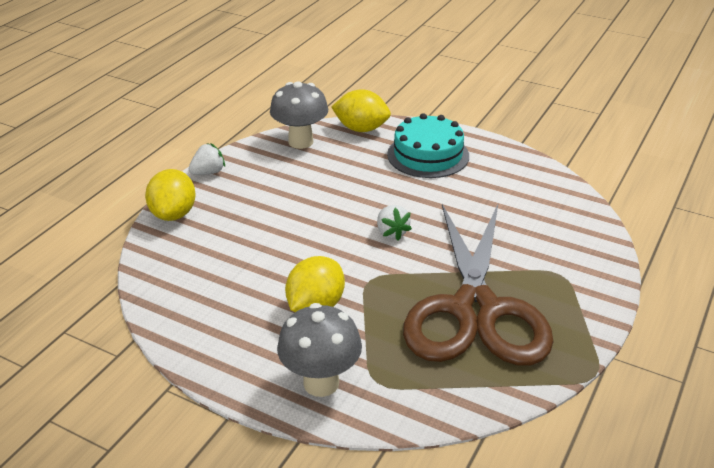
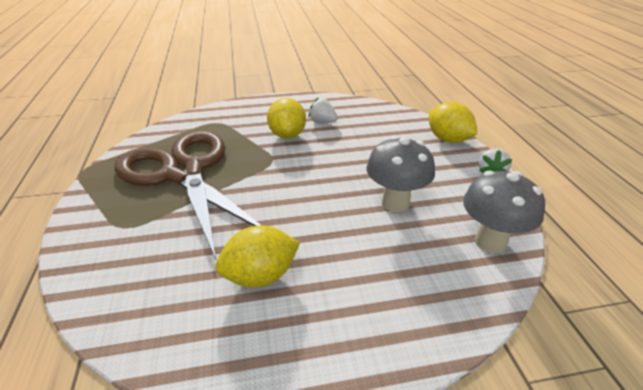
camera: 140 degrees right, 0 degrees up
(321, 383) = (245, 112): grey mushroom -> grey mushroom (395, 203)
(361, 129) = (471, 300): yellow lemon -> yellow lemon (260, 276)
(391, 232) = (292, 195): white strawberry -> white strawberry (322, 122)
(428, 155) = (353, 303): turquoise cake -> none

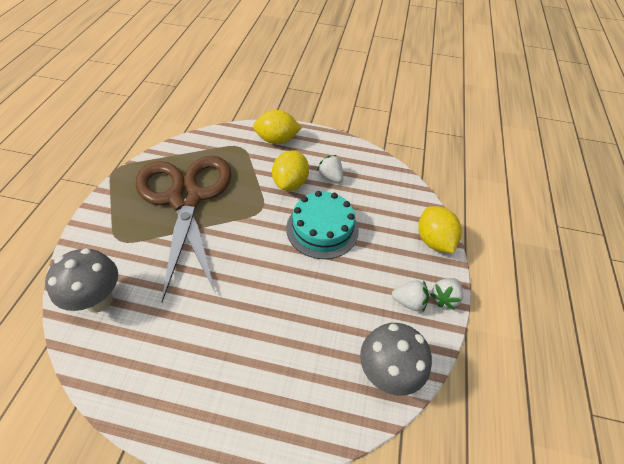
camera: 20 degrees right, 15 degrees up
(260, 276) = (187, 328): yellow lemon -> yellow lemon (277, 140)
(343, 158) = (322, 229): none -> turquoise cake
(395, 203) = (334, 298): grey mushroom -> grey mushroom (99, 300)
(464, 185) = (409, 302): none -> white strawberry

